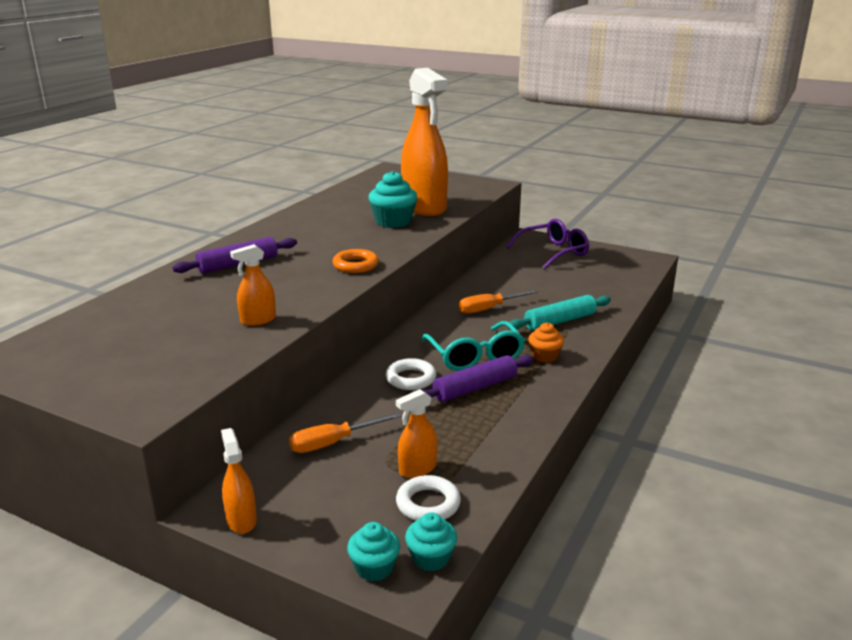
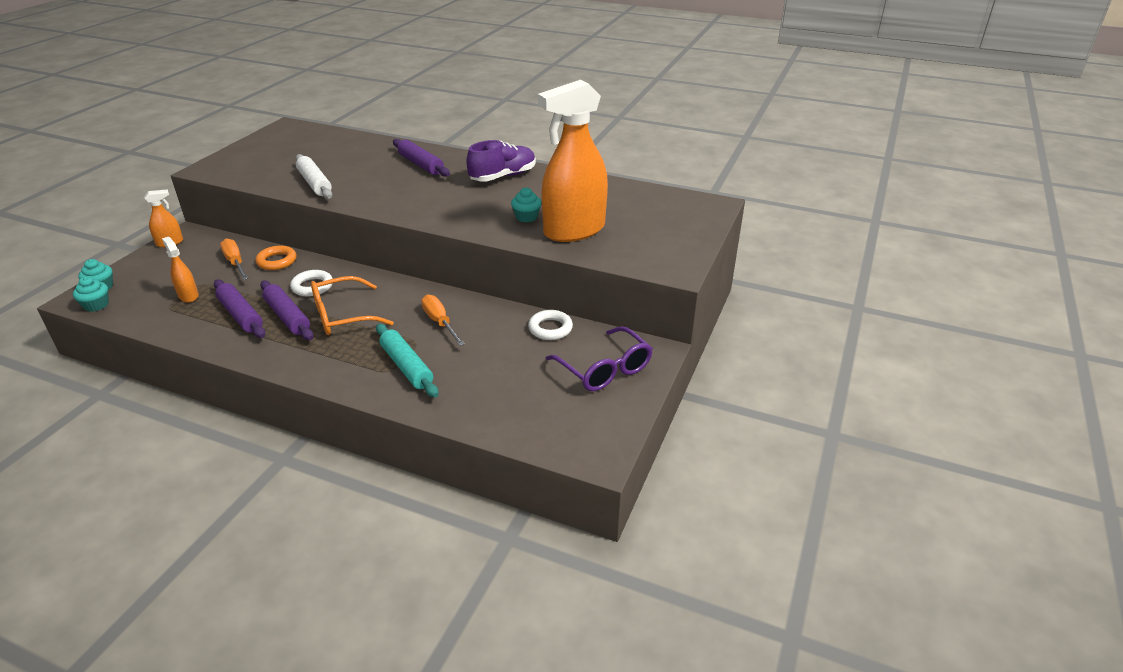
camera: 85 degrees right, 10 degrees up
(258, 320) = (315, 183): orange spray bottle -> white rolling pin
(297, 229) = (503, 176): none -> purple shoe
(355, 265) = (412, 208): orange ring -> orange ring (277, 261)
(393, 221) = (526, 217): turquoise cupcake -> turquoise cupcake, size x0.61
(428, 504) = (148, 302): white ring -> white ring (550, 328)
(469, 420) = (240, 315): none -> purple rolling pin
(475, 356) = (343, 316): turquoise glasses -> orange glasses
(544, 356) = (333, 354): orange cupcake -> none

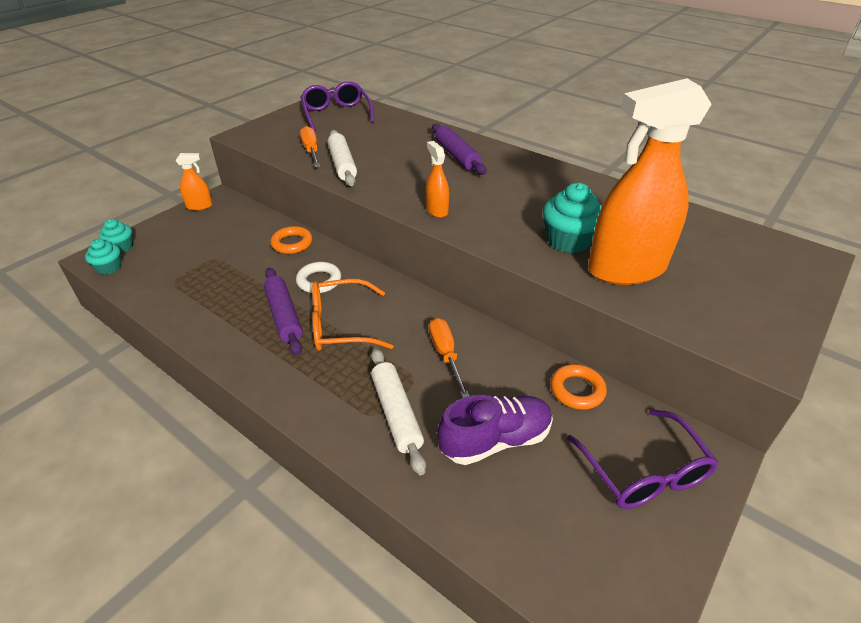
camera: 15 degrees right, 5 degrees up
(188, 296) = (196, 271): orange spray bottle -> orange spray bottle (437, 210)
(235, 262) = (252, 238): orange screwdriver -> orange screwdriver (311, 151)
(240, 315) = (238, 305): purple rolling pin -> none
(295, 141) = (336, 114): none -> purple glasses
(407, 366) = (396, 413): turquoise rolling pin -> white rolling pin
(503, 176) = (545, 182): purple shoe -> purple shoe (495, 440)
(526, 217) = (568, 240): turquoise cupcake -> turquoise cupcake, size x1.65
(550, 328) = (577, 390): white ring -> orange ring

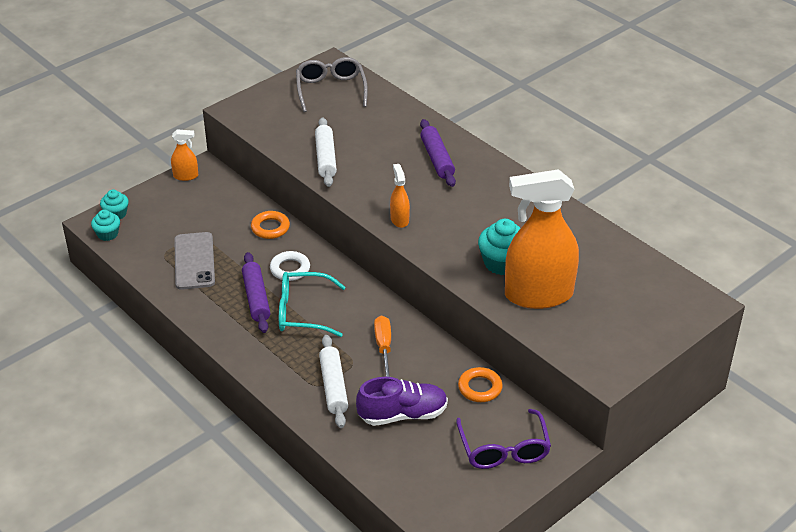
camera: 10 degrees right, 0 degrees up
(209, 284) = (194, 261): none -> grey phone
(311, 151) = (299, 138): orange screwdriver -> none
(336, 114) = (331, 90): purple glasses -> grey glasses
(341, 325) = (303, 312): orange glasses -> turquoise glasses

